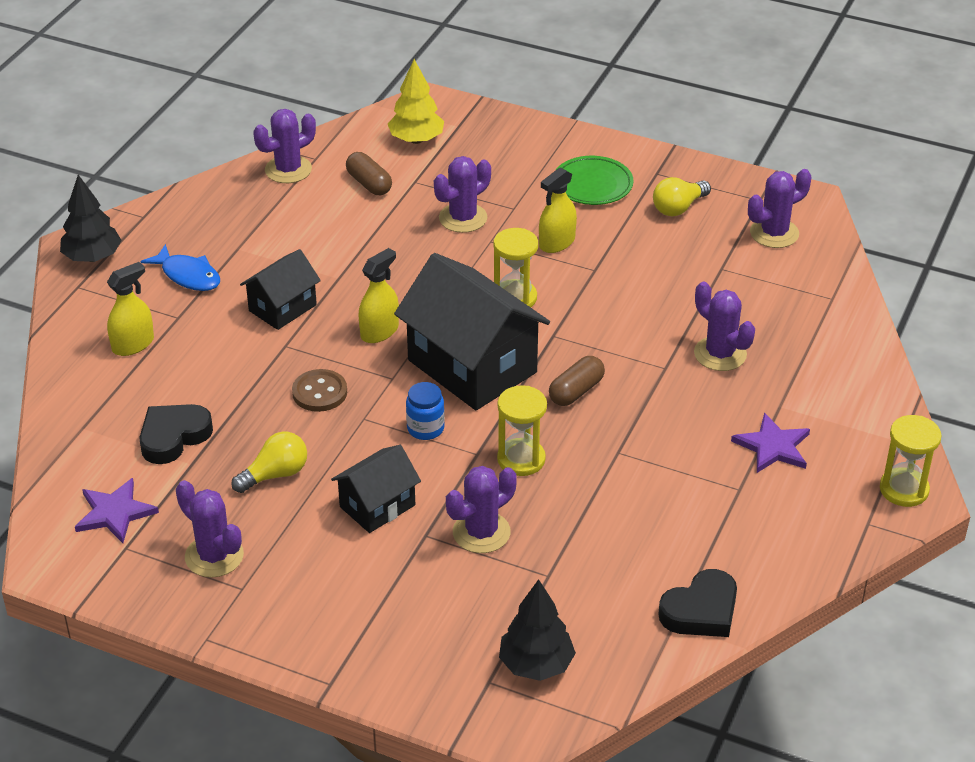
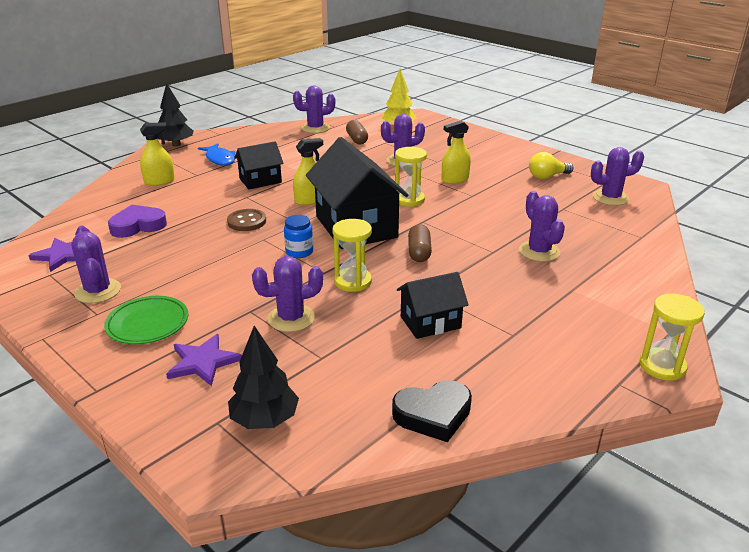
camera: 20 degrees right, 10 degrees down
(173, 437) = (138, 226): black heart -> purple heart
(275, 474) = (180, 256): yellow light bulb -> none
(377, 506) = (231, 287): black house -> black house (430, 322)
(576, 391) = (419, 252): brown capsule -> brown capsule turned 60 degrees counterclockwise
(592, 185) = (495, 159): green plate -> green plate (148, 324)
(773, 447) = (555, 313): purple star -> purple star (203, 362)

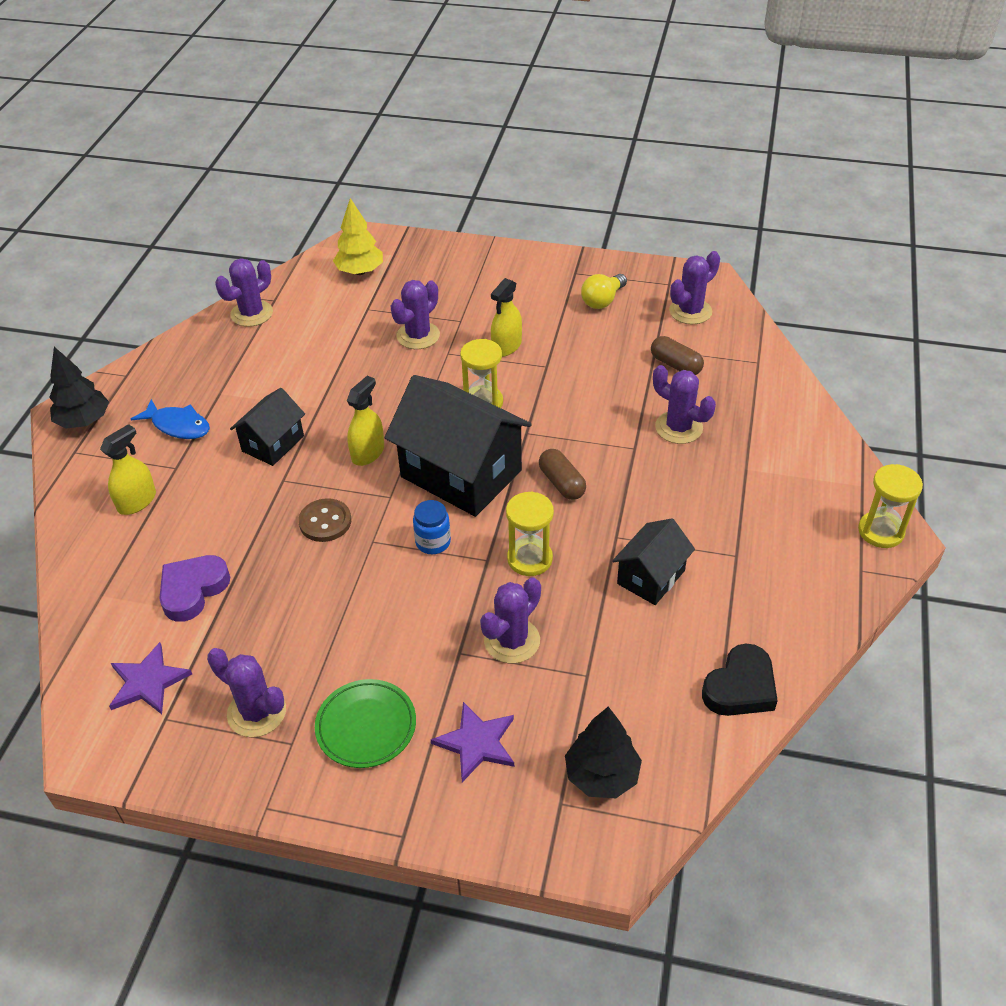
camera: 30 degrees left, 15 degrees up
(357, 139) = (327, 316): brown capsule -> brown capsule (675, 365)

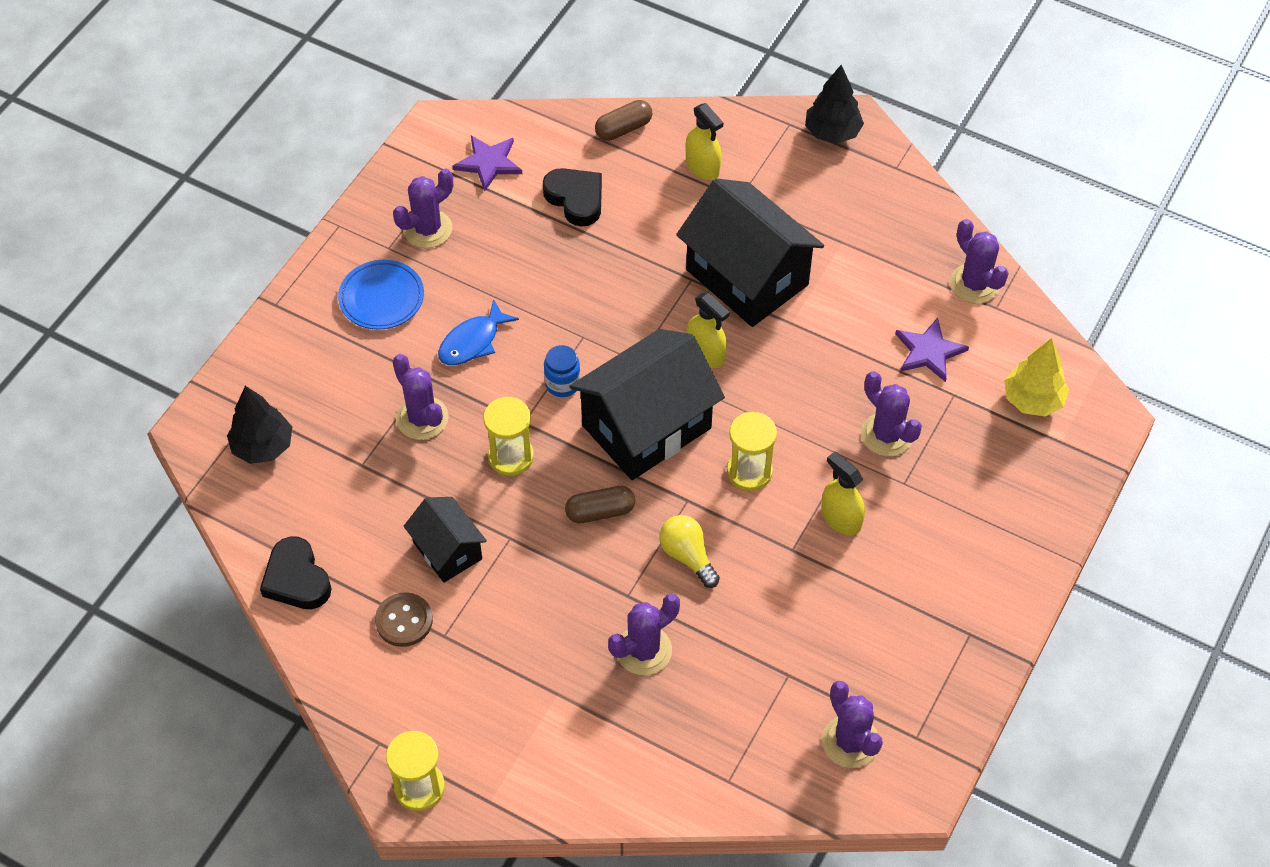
camera: 105 degrees right, 10 degrees up
(178, 426) = (800, 204): blue fish -> blue fish (472, 342)
(193, 590) = (576, 199): purple heart -> black heart
(273, 444) = (747, 277): black house -> black house, size x1.86
(325, 522) = (622, 304): brown button -> brown button (404, 621)
(366, 726) = (381, 298): green plate -> blue plate
(477, 743) = (332, 369): purple star -> purple star (929, 351)
(602, 300) = (901, 647): yellow light bulb -> yellow light bulb (688, 556)
(675, 365) = (751, 686): brown capsule -> brown capsule (623, 128)

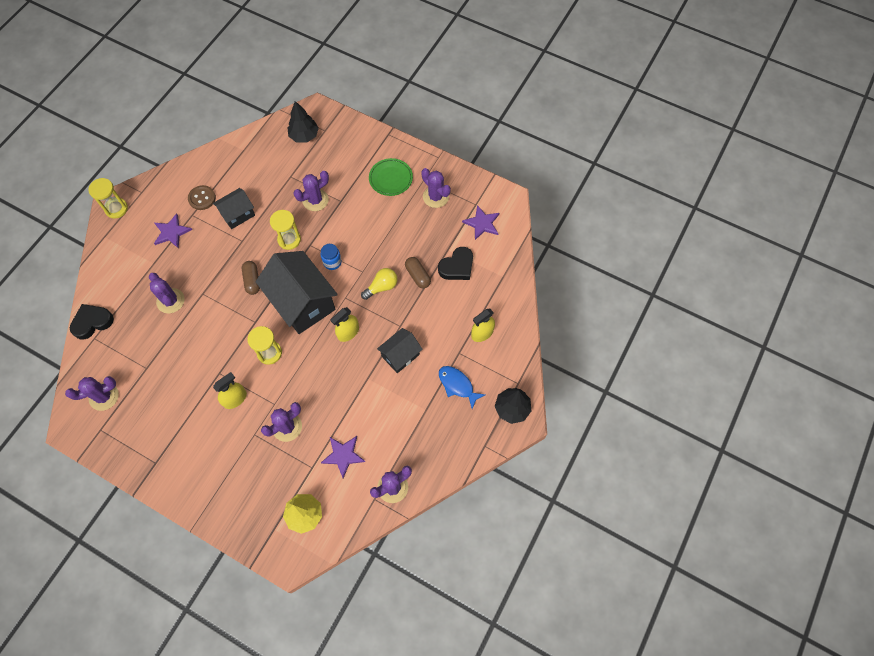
camera: 90 degrees right, 10 degrees up
(296, 579) = (230, 155): black heart -> black heart (92, 322)
(381, 298) = (391, 179): blue plate -> green plate
(472, 342) = (361, 220): blue fish -> blue fish (457, 385)
(485, 669) = (171, 232): none -> purple star
(623, 128) = (510, 291): brown capsule -> brown capsule (418, 276)
(688, 556) = (221, 321): yellow light bulb -> yellow light bulb (382, 287)
(747, 277) = (400, 355): black house -> black house, size x0.54

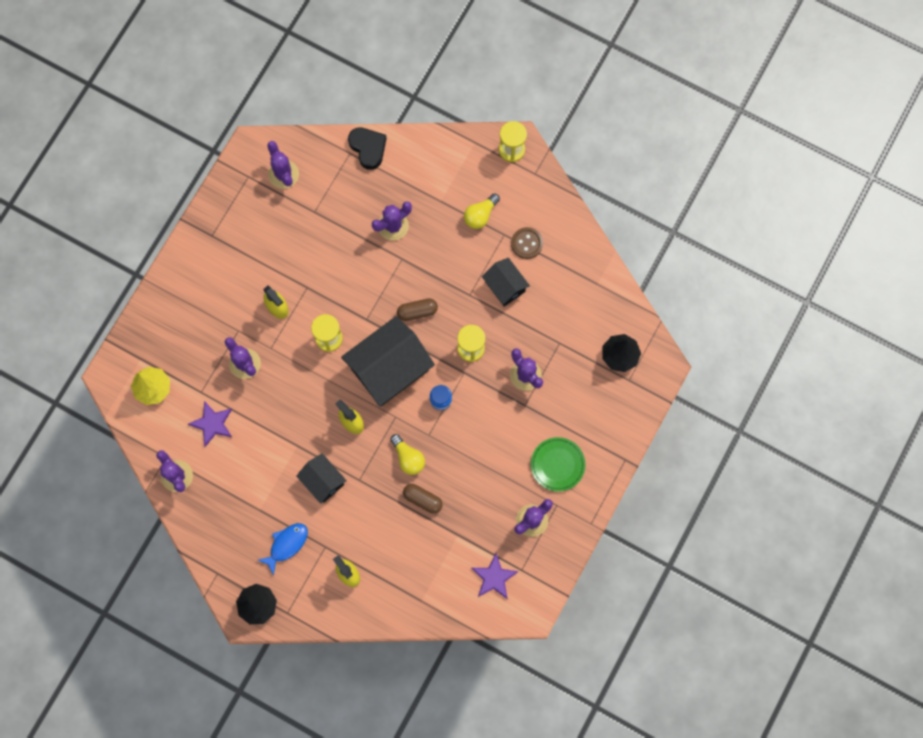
camera: 90 degrees right, 10 degrees up
(171, 232) = (480, 215): purple star -> yellow light bulb
(418, 276) = (422, 499): brown capsule -> brown capsule turned 60 degrees clockwise
(457, 267) = (434, 546): black heart -> none

